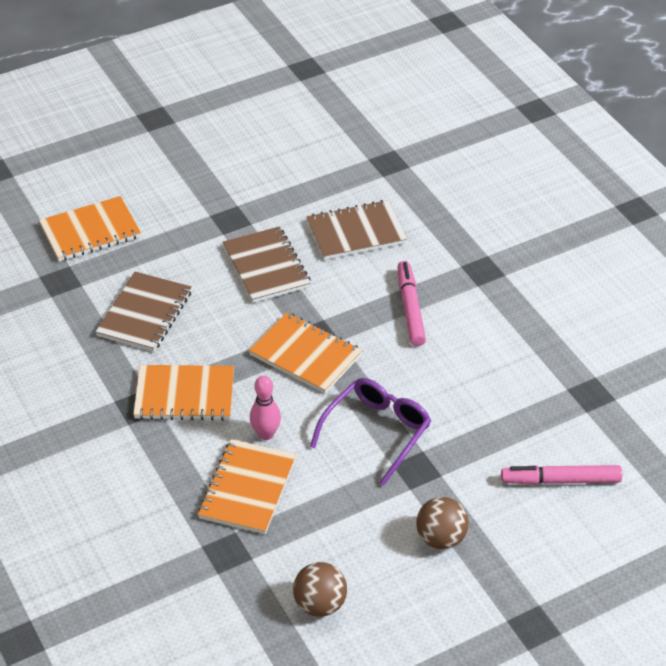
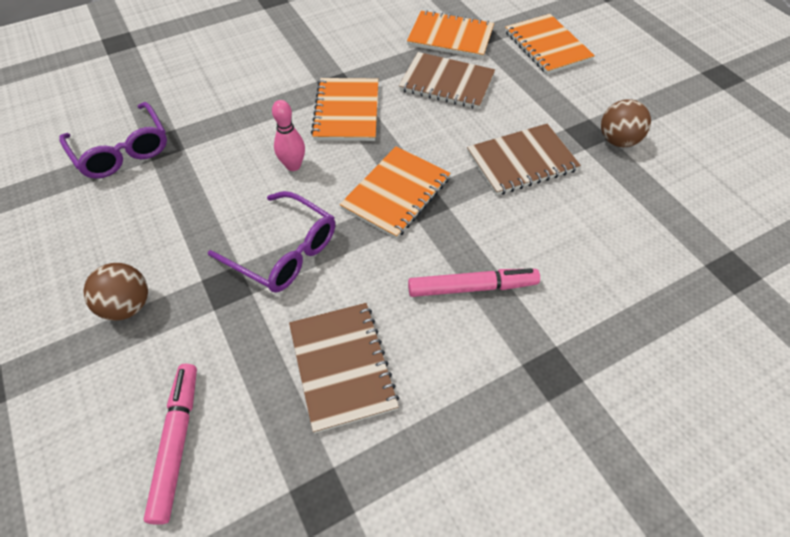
camera: 90 degrees right, 10 degrees up
(235, 589) = (122, 150): none -> purple glasses
(248, 488) = (230, 155): orange notebook -> orange notebook (450, 37)
(320, 604) = (83, 206): brown ball -> brown ball (617, 140)
(356, 232) = (593, 237): brown notebook -> brown notebook (342, 366)

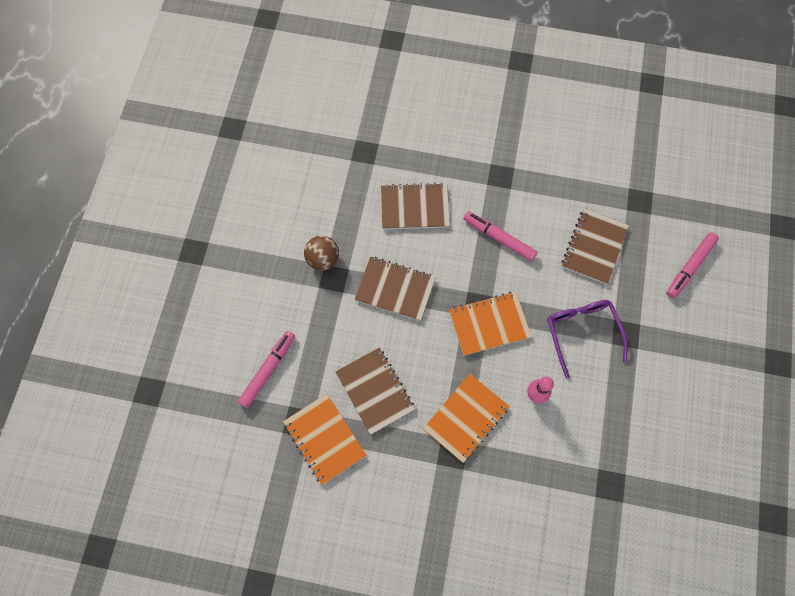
camera: 140 degrees left, 15 degrees up
(122, 150) = (642, 501): purple glasses -> none
(127, 306) = (685, 361): brown ball -> none
(547, 46) = (268, 370): orange notebook -> pink marker
(601, 250) = (414, 208): none -> brown notebook

